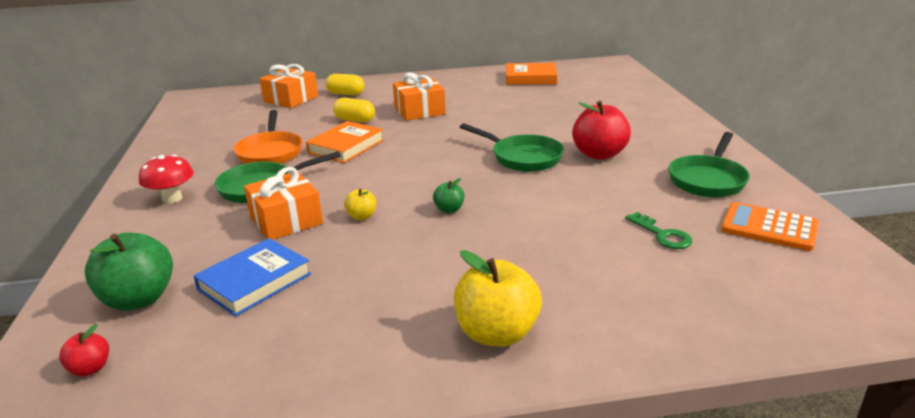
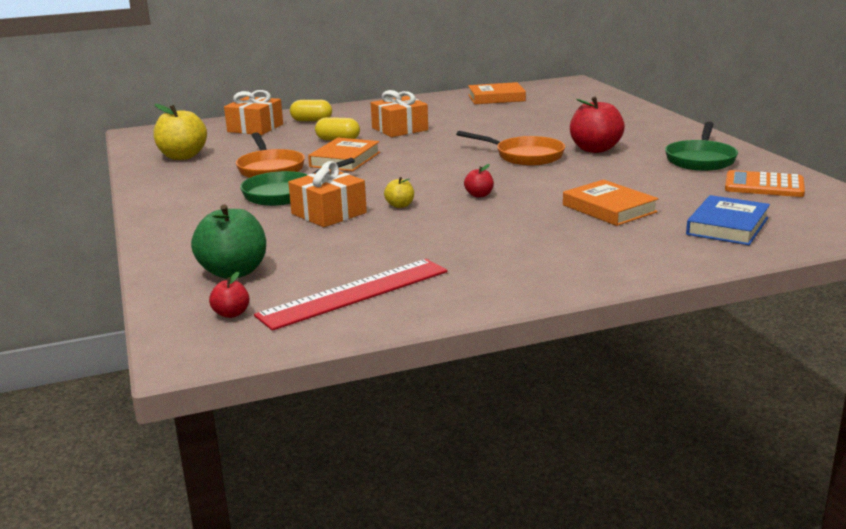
camera: 10 degrees left, 5 degrees down
(172, 199) = (199, 208): red mushroom -> none
(236, 352) = (354, 293): none -> red ruler
(254, 281) = (333, 253): blue book -> blue book (727, 226)
(449, 209) = (479, 195): green apple -> red apple
(497, 333) = (570, 263): yellow apple -> yellow apple (182, 156)
(523, 157) = (525, 156): green pan -> orange pan
(578, 246) = (609, 208): none -> orange book
(662, 235) = (677, 196): green key -> none

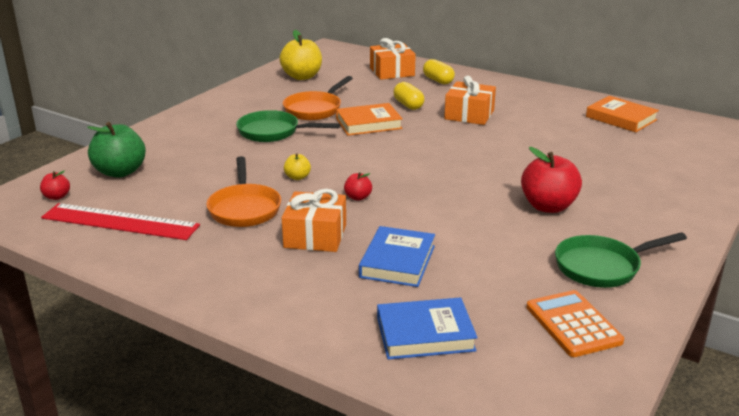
camera: 50 degrees right, 5 degrees up
(329, 213) = (253, 160): orange gift -> orange gift (315, 236)
(525, 156) = (480, 183): orange pan -> orange pan (244, 208)
(609, 208) = (397, 261): orange book -> blue book

